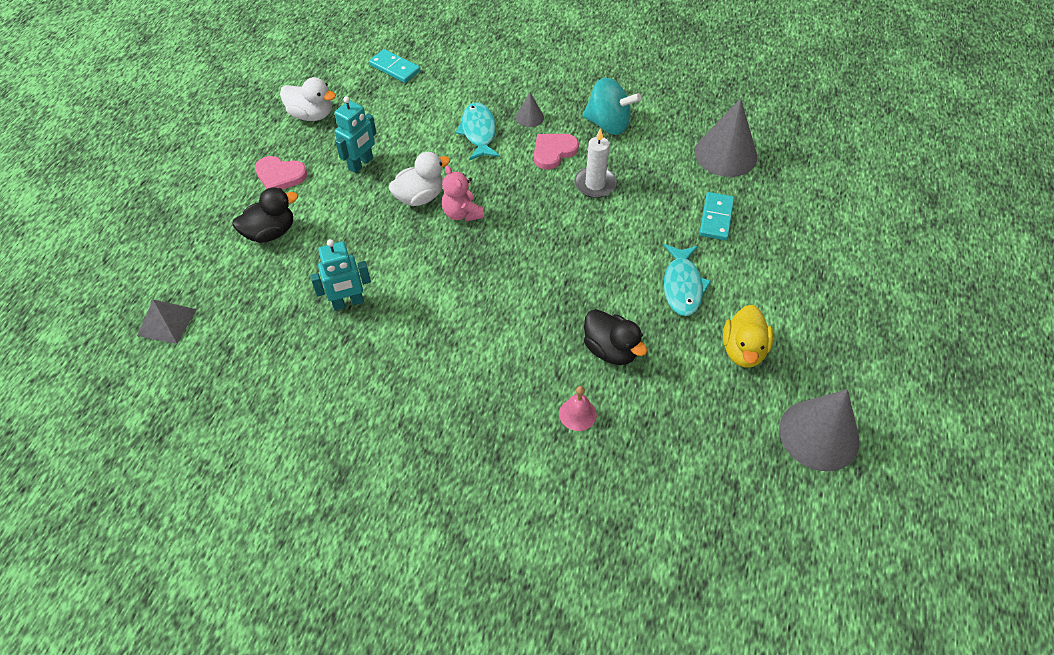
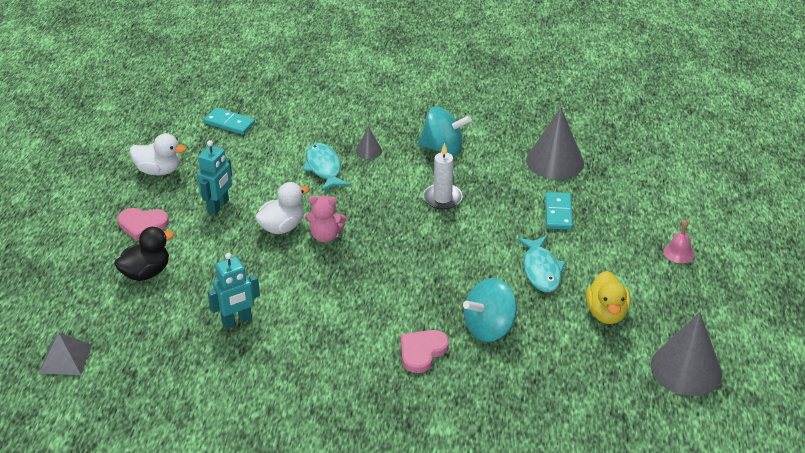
camera: 10 degrees left, 15 degrees down
(462, 213) = (325, 236): pink teddy bear -> pink teddy bear turned 45 degrees counterclockwise
(553, 152) = (398, 176): pink heart -> pink heart (422, 352)
(577, 414) = (472, 381): pink bell -> pink bell (678, 253)
(611, 350) = (489, 328): black duck -> turquoise spinning top

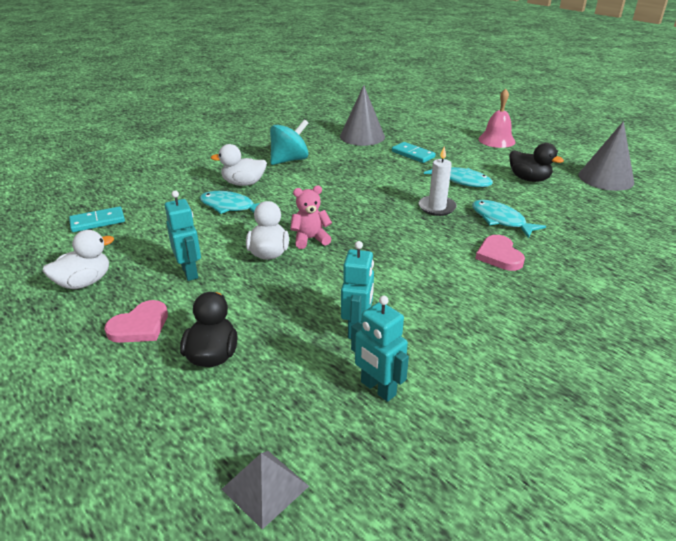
camera: 50 degrees left, 5 degrees down
(184, 362) = (377, 389): none -> turquoise robot
(325, 236) = (310, 239): pink teddy bear -> pink teddy bear turned 150 degrees counterclockwise
(368, 151) = (243, 183): grey cone -> white duck
(442, 198) = (340, 180): white candle -> white candle (437, 207)
(489, 328) = (500, 220): turquoise spinning top -> turquoise fish
(606, 313) = (529, 179): yellow duck -> black duck
(678, 253) = (496, 140): pink bell -> pink bell, size x1.64

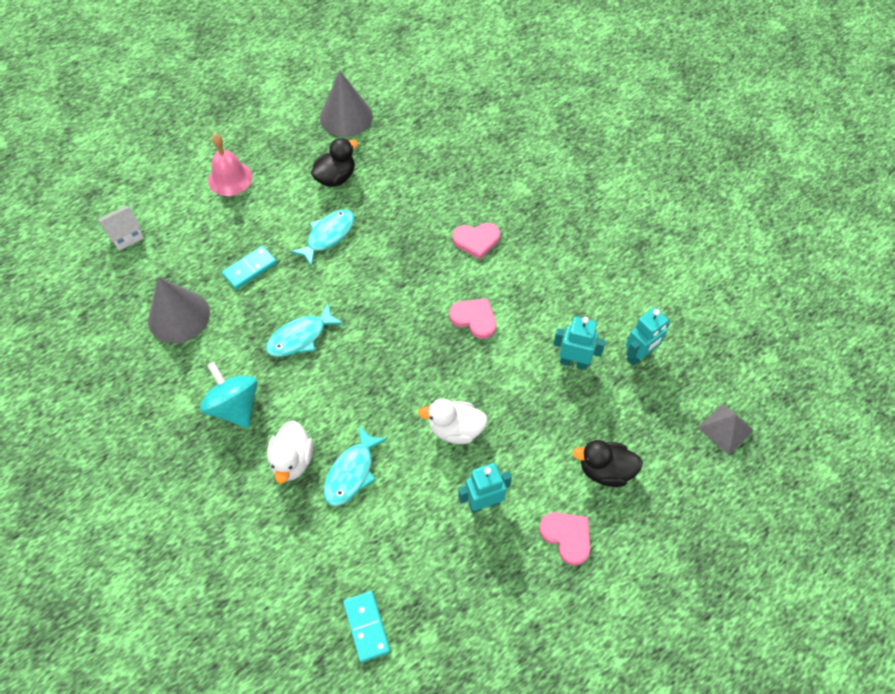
camera: 85 degrees left, 25 degrees up
(84, 282) = (495, 607): white duck -> none
(310, 239) = (433, 390): pink teddy bear -> none
(397, 258) = (474, 319): none -> pink heart
(423, 115) = (126, 235): none -> white house
(437, 207) = (384, 270): white candle -> none
(500, 220) = (416, 223): turquoise fish -> turquoise fish (300, 337)

